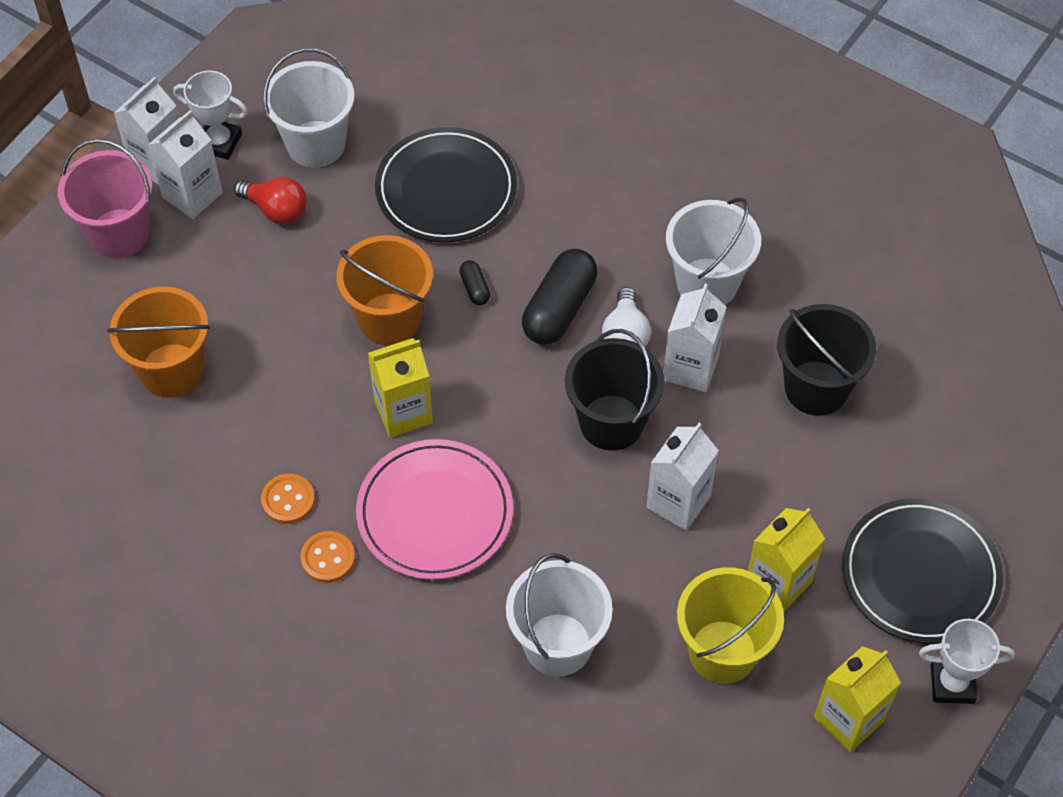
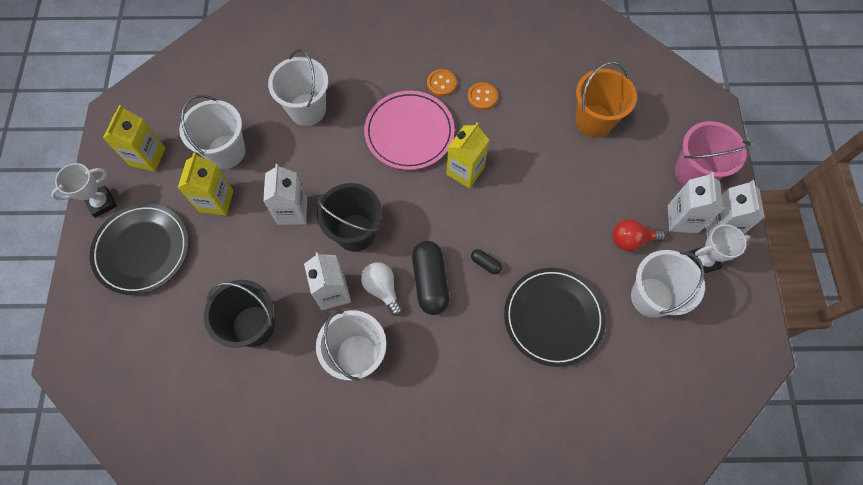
camera: 145 degrees right, 10 degrees up
(389, 319) = (515, 216): orange bucket -> none
(722, 651) = (226, 151): yellow bucket -> white bucket

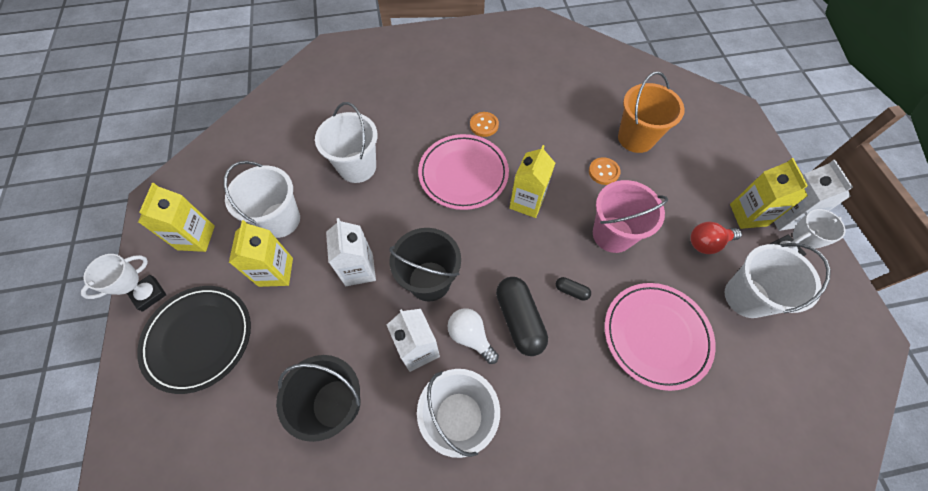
camera: 10 degrees left, 5 degrees down
(482, 97) = (525, 131): orange button -> orange button (603, 172)
(553, 317) = (656, 335): black plate -> pink plate
(682, 219) = (748, 215): white carton -> yellow carton
(694, 172) = (743, 170): pink bucket -> pink bucket (612, 234)

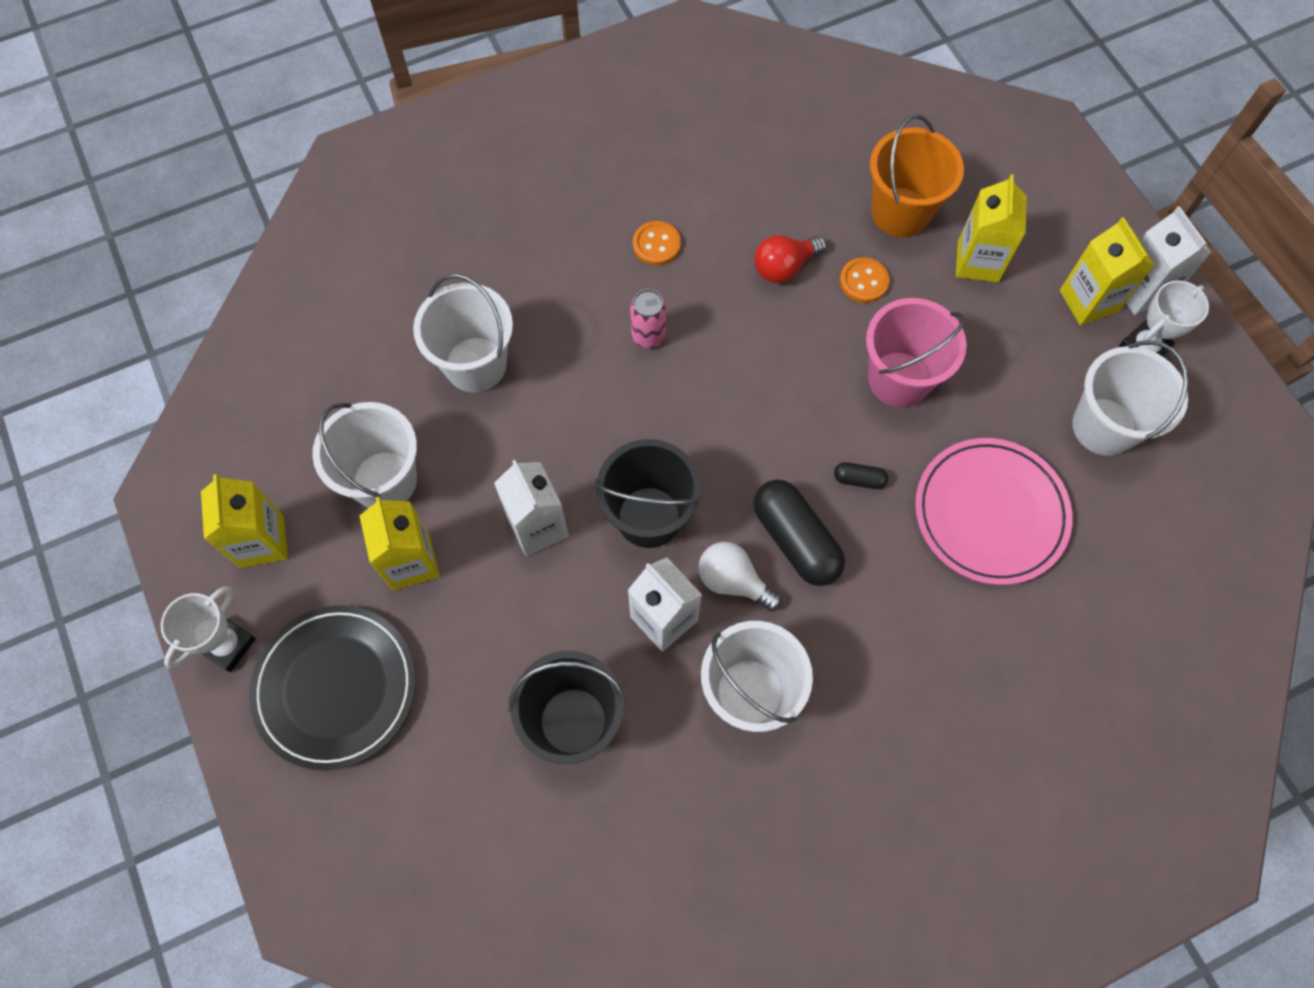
camera: 15 degrees left, 5 degrees up
(463, 174) = (648, 336): pink plate -> pink can
(527, 202) = (759, 359): yellow carton -> yellow carton (978, 261)
(707, 243) = (1037, 359): red light bulb -> red light bulb (784, 267)

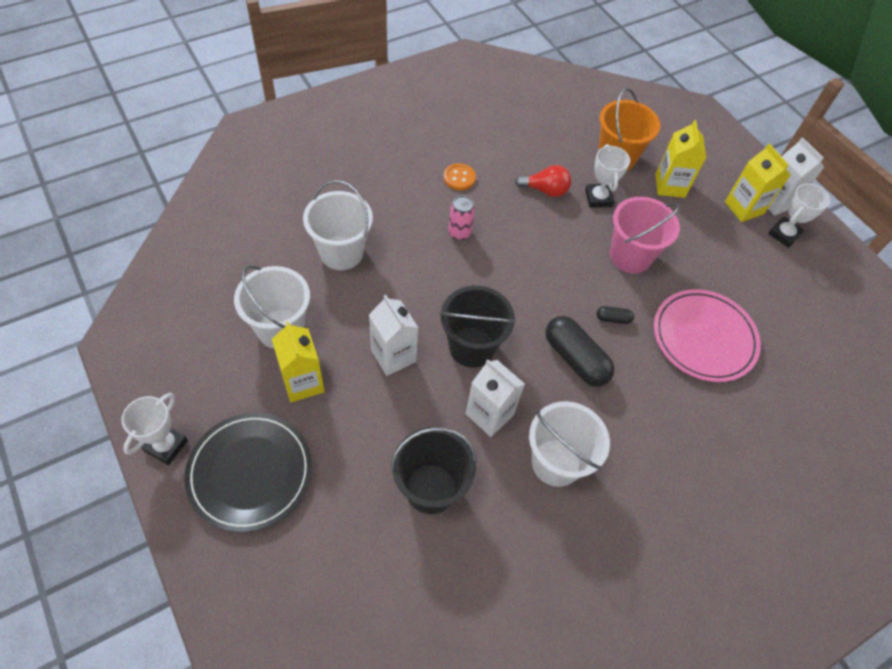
camera: 10 degrees left, 10 degrees down
(262, 541) = (191, 372): yellow carton -> none
(733, 581) = (535, 387): white light bulb -> none
(784, 267) = (545, 190): red light bulb -> red light bulb turned 135 degrees counterclockwise
(863, 281) = (598, 198): orange button -> white trophy
(1104, 426) = (768, 282): white bucket -> none

